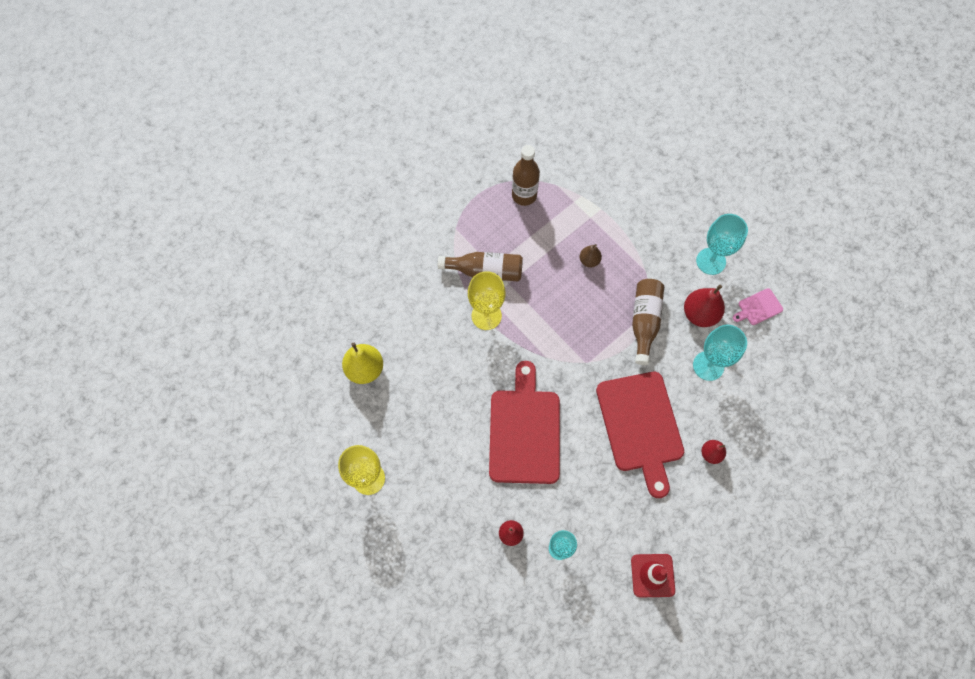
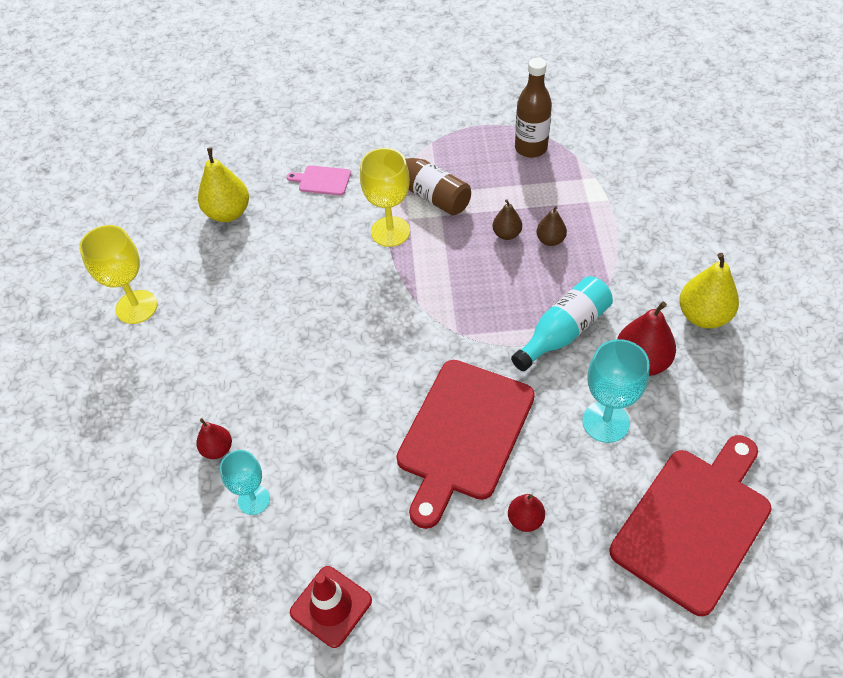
camera: 40 degrees right, 15 degrees down
(524, 431) = (328, 359): red cutting board -> red cutting board (694, 523)
(560, 272) = (506, 234): none -> brown pear
(644, 322) = (563, 332): brown bottle -> turquoise bottle
(711, 261) = (703, 316): turquoise goblet -> yellow pear
(758, 307) = (728, 398): pink cutting board -> pink cutting board (322, 180)

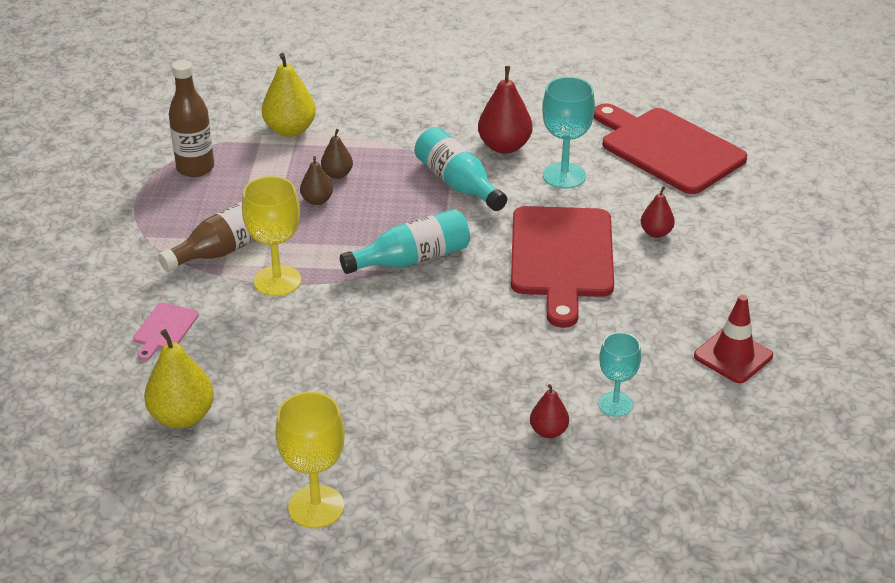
camera: 85 degrees left, 15 degrees down
(437, 315) = (412, 259): none -> turquoise bottle
(463, 434) = (562, 257): red cutting board -> red cutting board turned 60 degrees clockwise
(703, 316) = (462, 106): yellow pear -> yellow pear (290, 130)

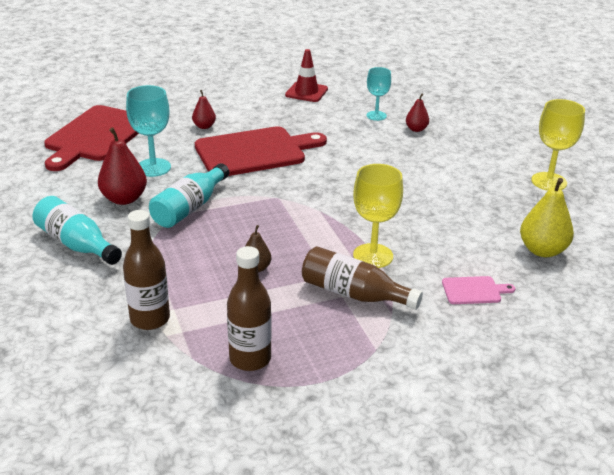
camera: 115 degrees left, 5 degrees down
(290, 130) = (150, 319): yellow pear -> brown bottle
(337, 174) = (210, 269): brown pear -> none
(412, 259) = (300, 205): turquoise bottle -> turquoise bottle (76, 244)

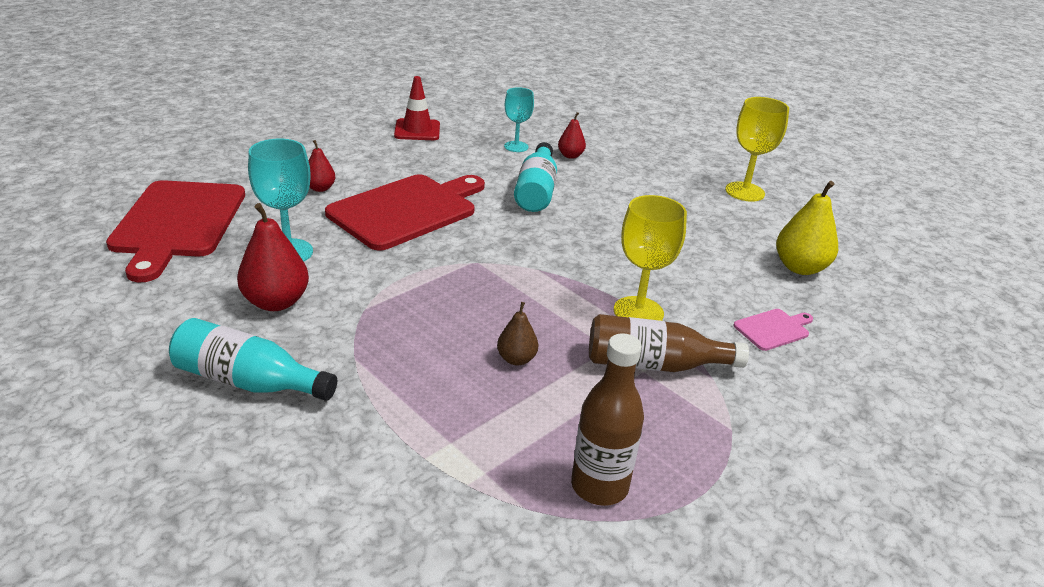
camera: 25 degrees left, 0 degrees up
(150, 319) = (429, 466): brown bottle -> none
(190, 208) = (375, 297): turquoise bottle -> turquoise bottle (536, 191)

